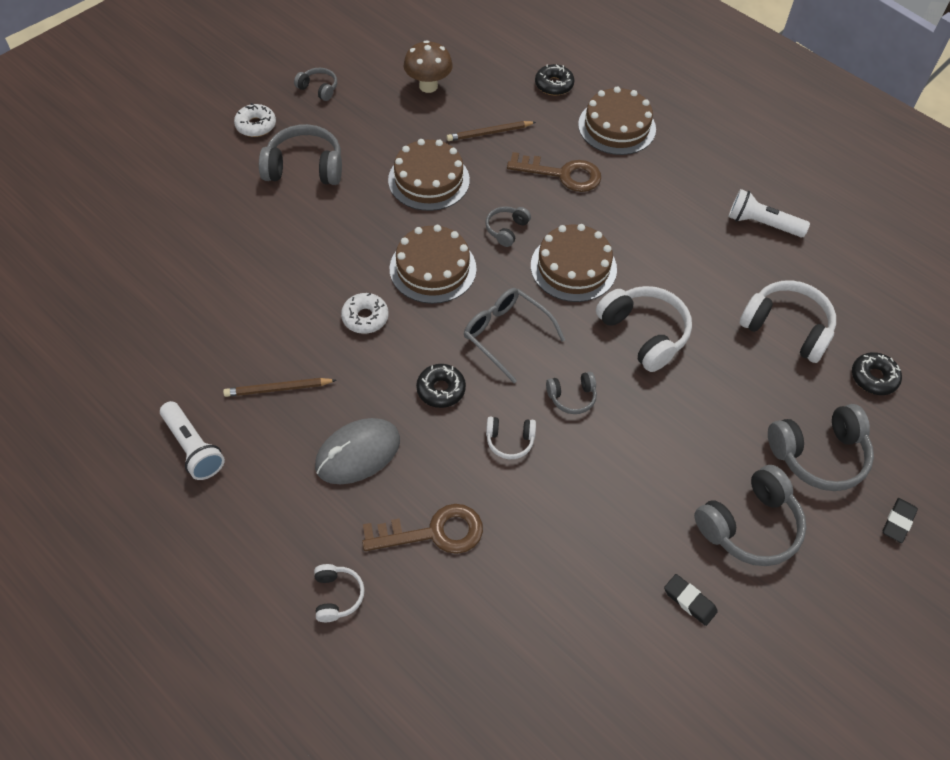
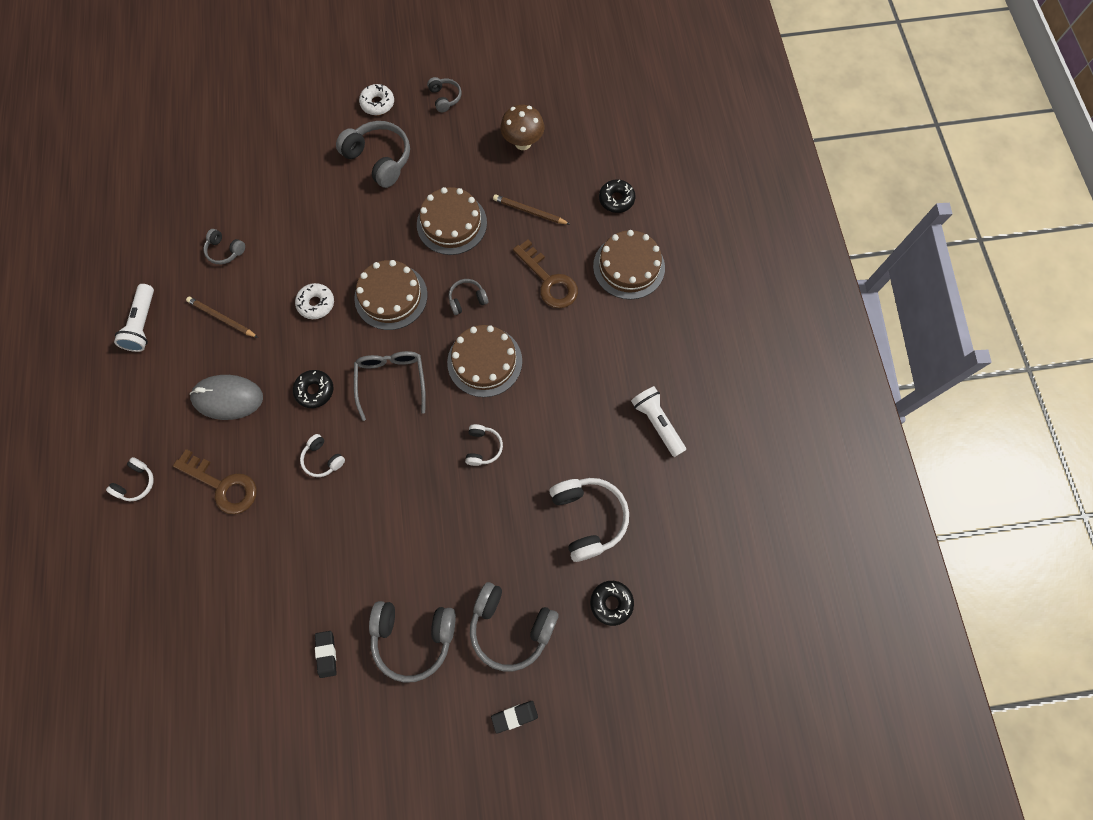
camera: 40 degrees right, 15 degrees up
(572, 397) = (390, 458): grey headphones -> grey headphones (225, 251)
(644, 333) = (483, 447): white headphones -> white headphones, size x0.53

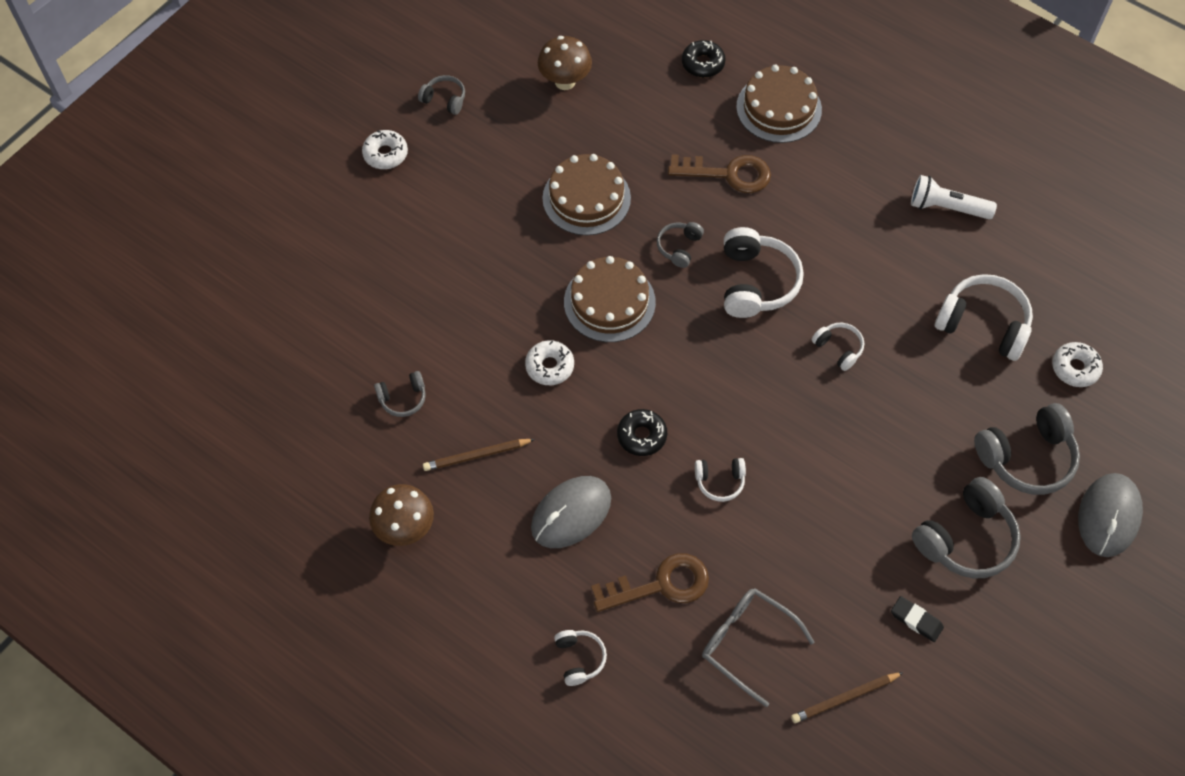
camera: 45 degrees left, 10 degrees down
(143, 324) = (405, 529): white flashlight -> brown mushroom
(379, 159) = (450, 200): grey headphones -> none
(391, 381) = (698, 367): grey glasses -> grey glasses (746, 643)
(484, 361) = (756, 282): brown cake -> white headphones
(514, 716) = (1108, 516): black eraser -> grey mouse
(529, 211) = (642, 132): brown pencil -> brown pencil (845, 698)
(611, 603) = (1075, 368): black donut -> white donut

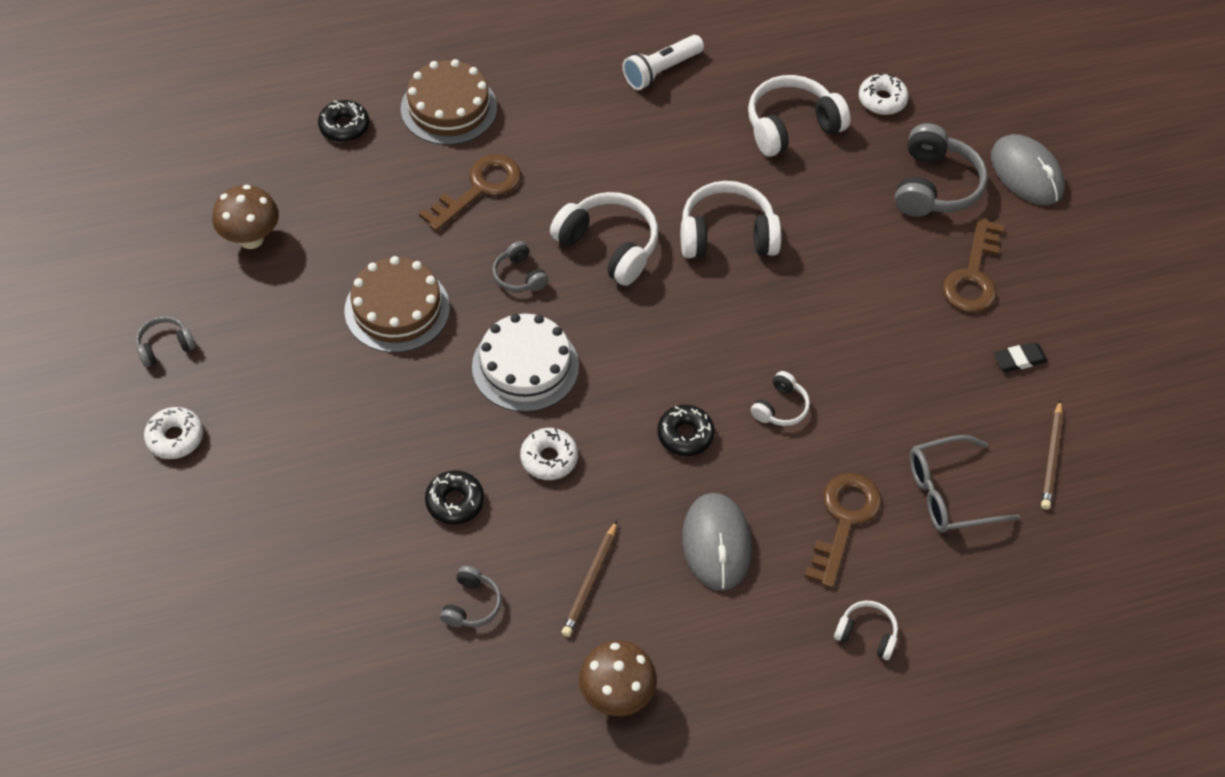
camera: 55 degrees left, 5 degrees down
(469, 335) = (455, 502): none -> black donut
(609, 302) = (525, 366): brown cake -> white cake
(838, 348) = (727, 235): white headphones -> white headphones, size x1.89
(966, 538) = (973, 275): grey headphones -> brown key

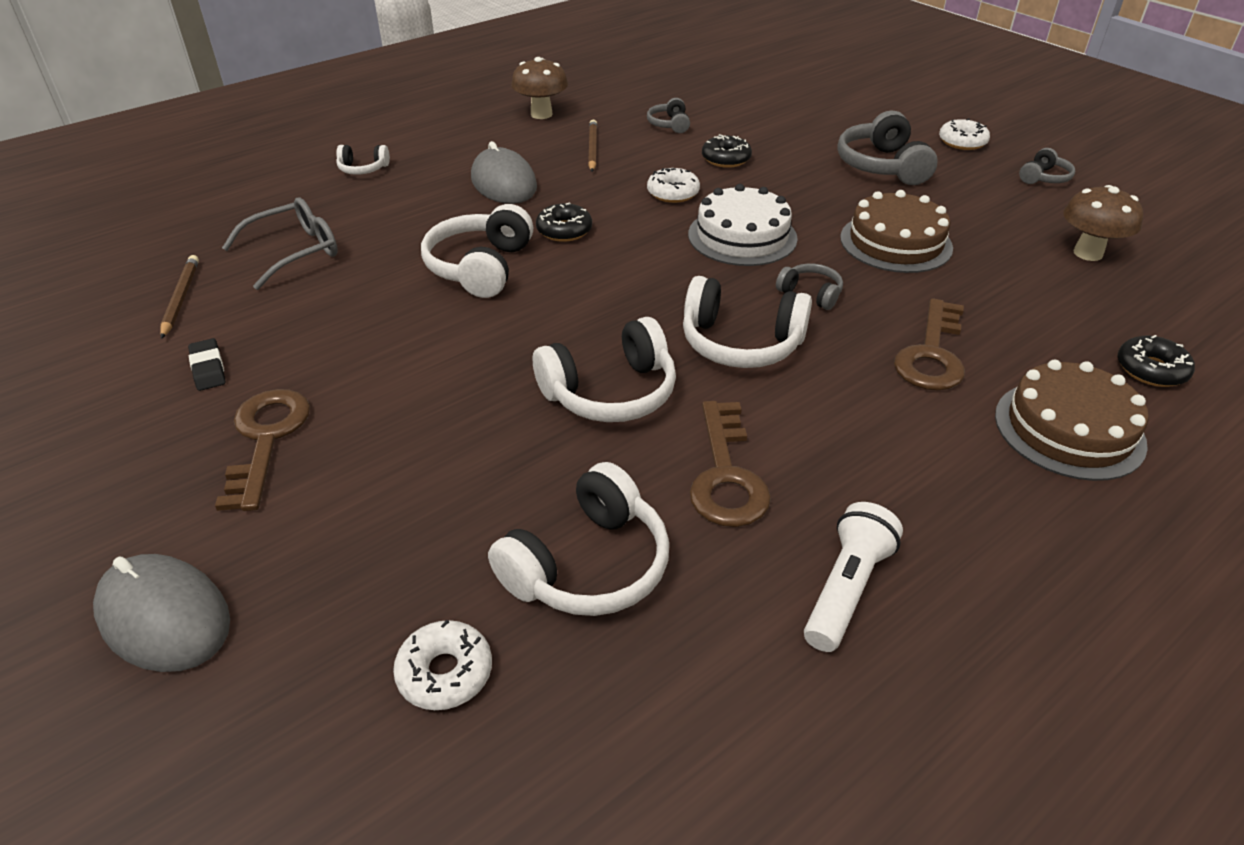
camera: 160 degrees right, 15 degrees down
(780, 407) = (480, 267): white headphones -> white headphones, size x1.89
(844, 520) = (396, 216): brown key -> brown key (726, 475)
(934, 186) = (330, 543): grey headphones -> grey headphones (882, 166)
(1019, 359) = (208, 368): black eraser -> black eraser turned 75 degrees counterclockwise

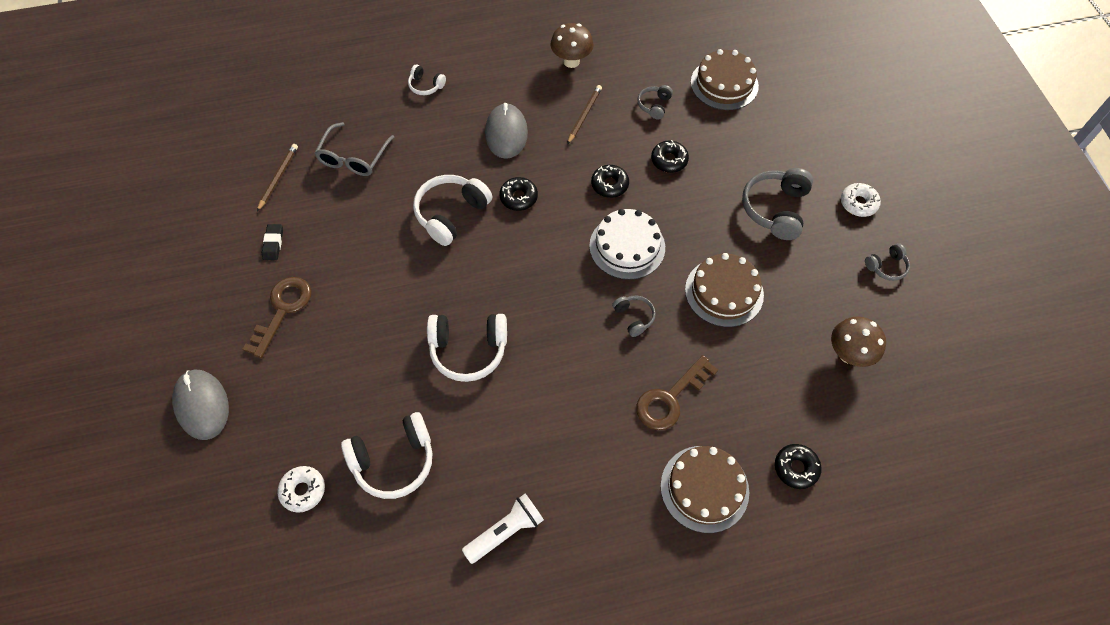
camera: 25 degrees right, 20 degrees up
(295, 252) = (353, 158): grey glasses -> grey glasses turned 120 degrees clockwise
(673, 193) = (609, 185): white donut -> black donut
(726, 475) = (493, 435): brown key -> none
(733, 95) = (724, 84): none -> brown cake
(740, 343) = (564, 342): white headphones -> none

